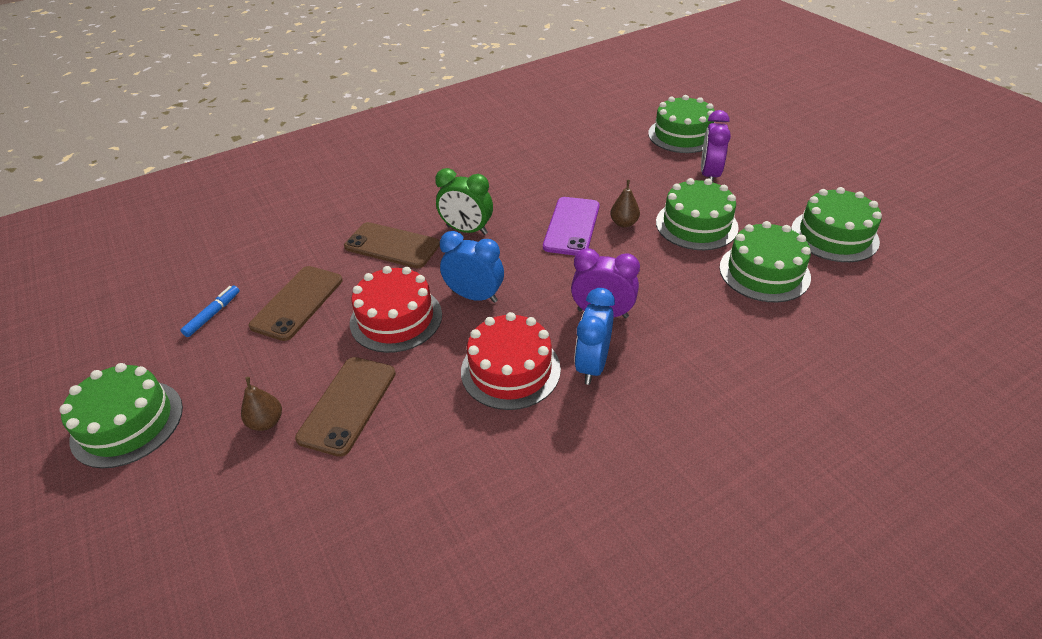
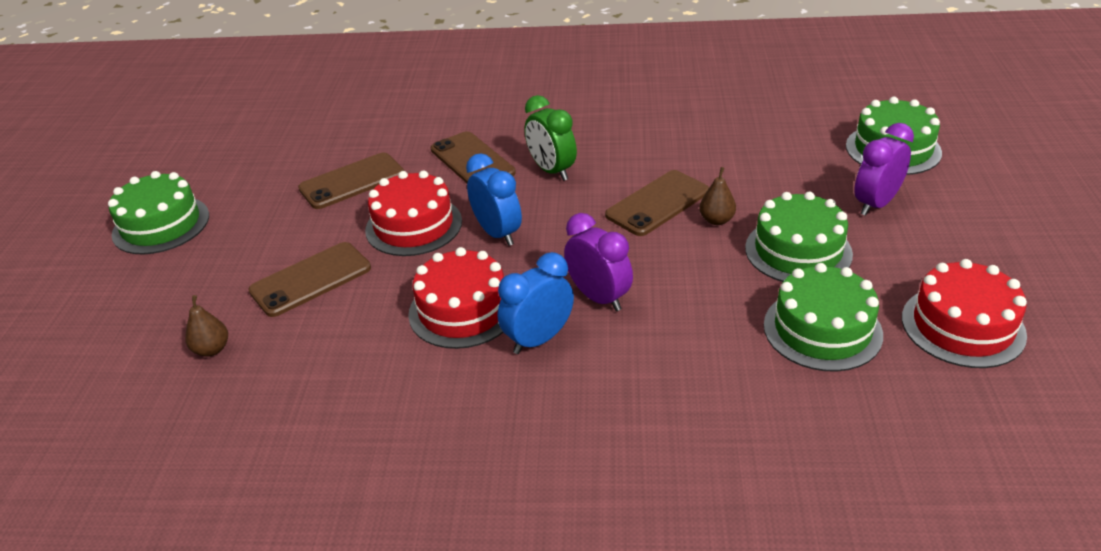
camera: 35 degrees right, 5 degrees down
(213, 314) = (285, 167): blue marker -> none
(266, 422) = (244, 266): brown pear -> brown pear (212, 349)
(572, 226) = (657, 203): purple phone -> brown phone
(834, 235) = (962, 326): green cake -> red cake

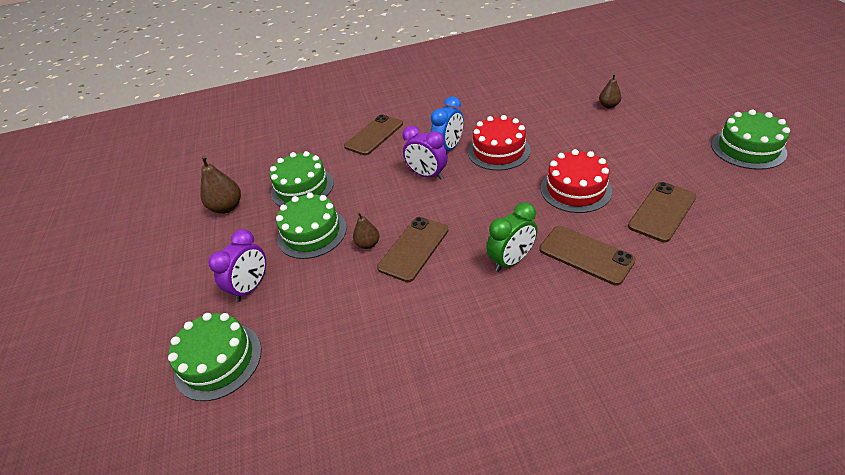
camera: 165 degrees right, 5 degrees up
(311, 279) = (601, 144): brown phone -> brown phone (374, 135)
(498, 233) = (514, 198): blue clock -> none
(552, 171) = (511, 260): green clock -> green clock turned 105 degrees clockwise
(962, 326) = (227, 207): red cake -> brown pear

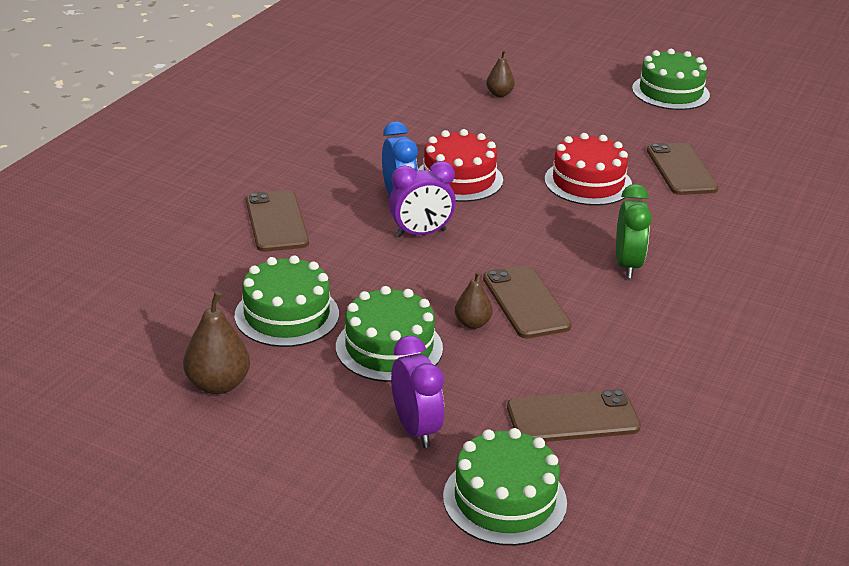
camera: 55 degrees left, 10 degrees down
(586, 255) = (676, 230): brown phone -> brown phone (572, 417)

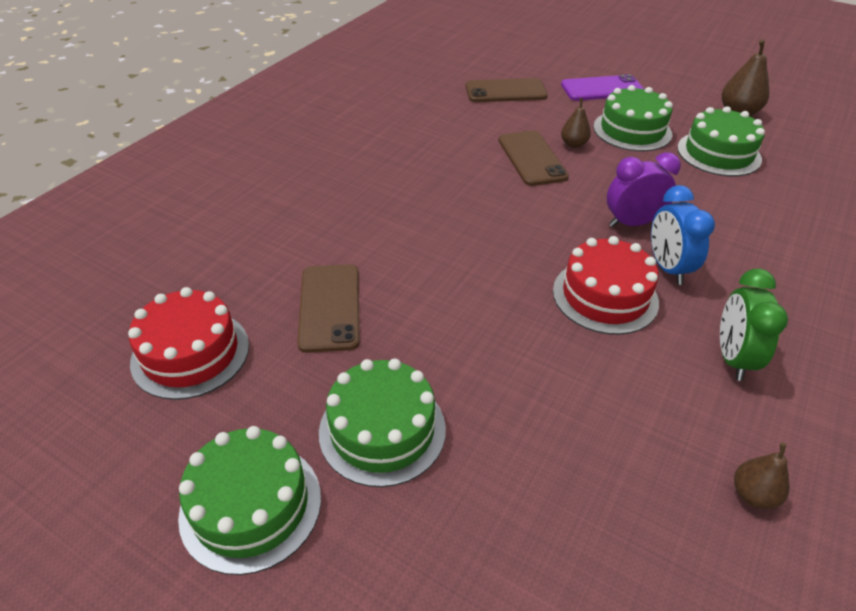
camera: 175 degrees left, 10 degrees up
(276, 222) = (781, 239): brown phone -> none
(416, 429) = (602, 89): purple clock -> purple phone
(499, 94) = (562, 500): brown pear -> brown pear (753, 494)
(504, 499) = (548, 61): green cake -> green cake (382, 430)
(588, 182) = (451, 288): red cake -> red cake (190, 353)
(627, 265) = (438, 187): green clock -> green clock (732, 358)

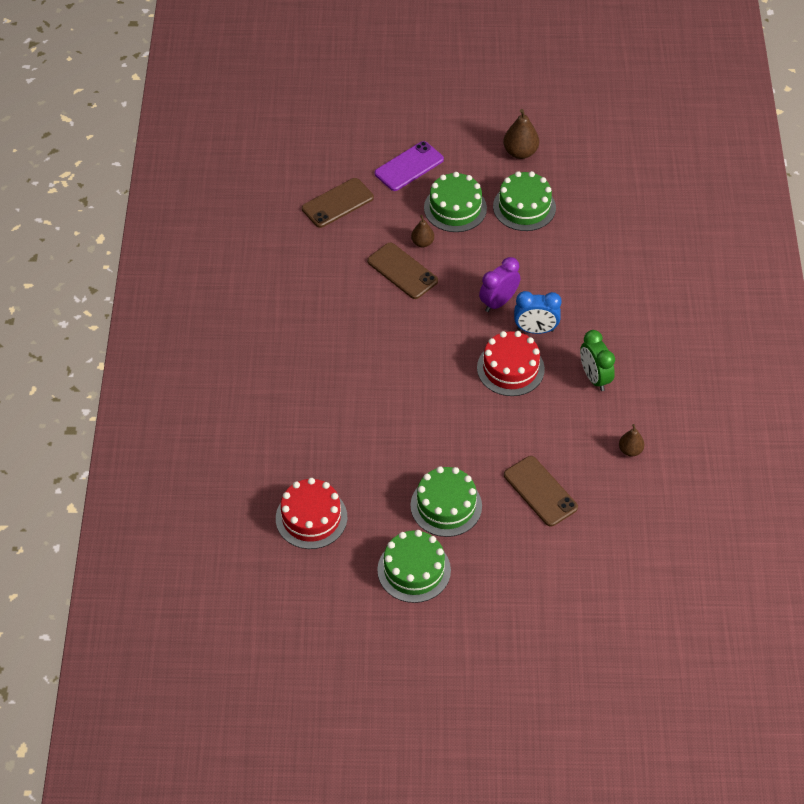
camera: 30 degrees left, 10 degrees up
(330, 307) = (362, 452): brown phone -> brown phone (540, 491)
(667, 268) = (535, 330): blue clock -> blue clock turned 45 degrees counterclockwise

